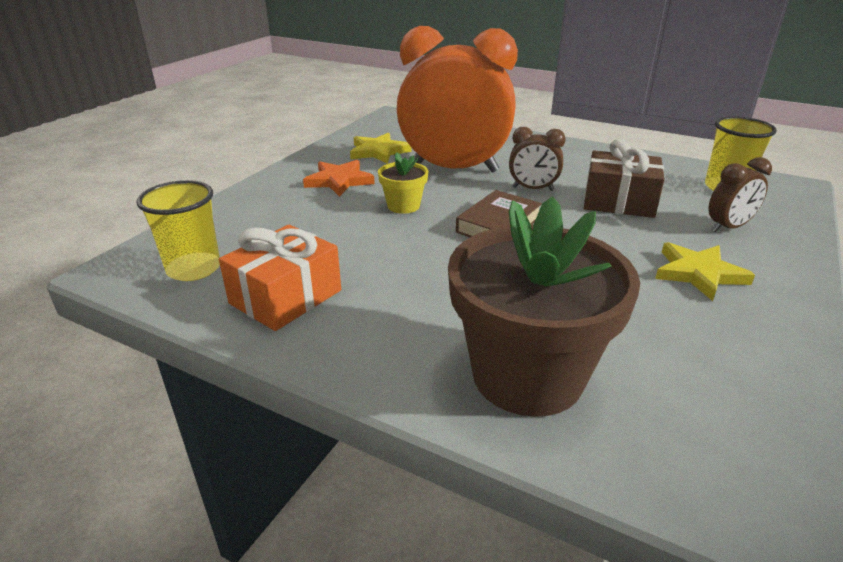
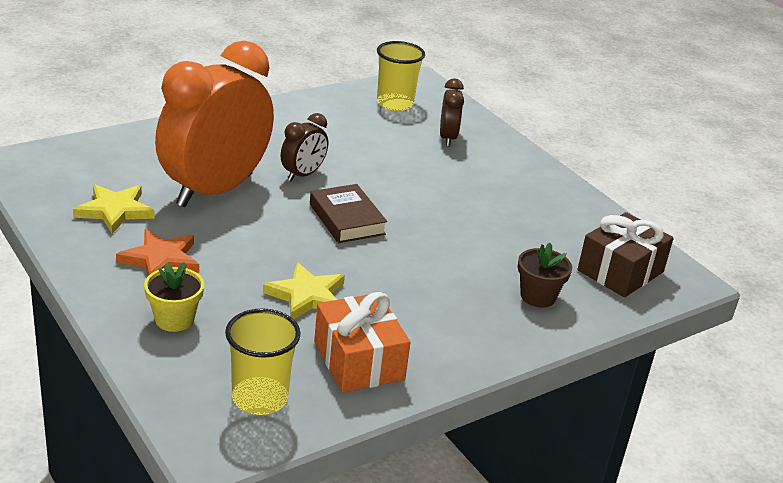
camera: 65 degrees left, 0 degrees up
(403, 206) = (261, 247): yellow flower pot -> yellow flower pot (174, 319)
(527, 375) = (538, 296): brown flower pot -> brown flower pot, size x0.45
(618, 201) = (367, 153): brown gift -> brown gift (620, 271)
(698, 273) = (489, 182): yellow star -> yellow star (307, 296)

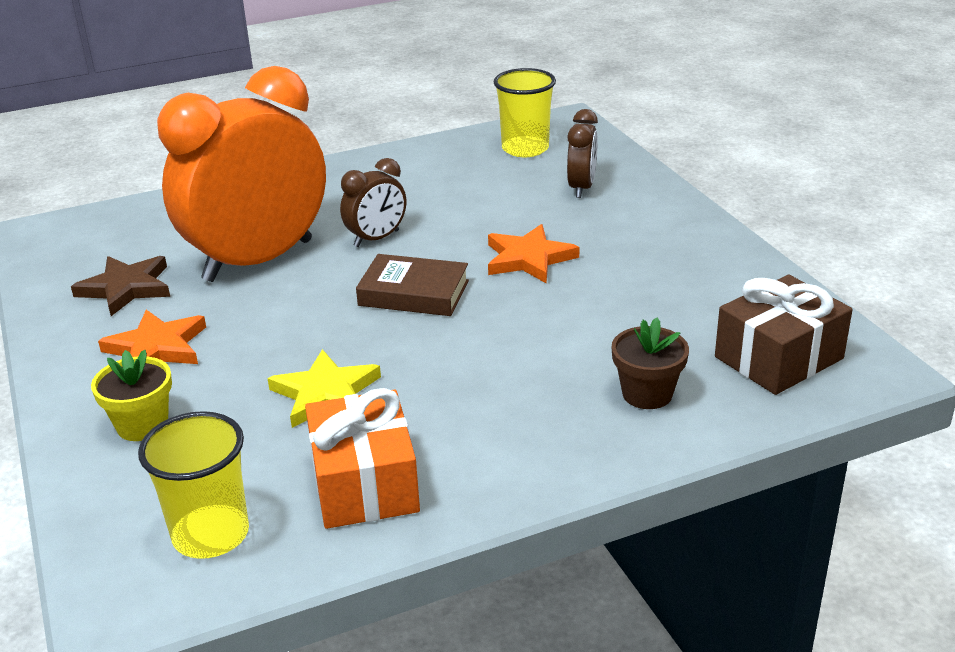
camera: 15 degrees right, 0 degrees up
(115, 211) = (126, 288): yellow star -> brown star
(346, 219) = (413, 293): brown book -> brown book turned 60 degrees counterclockwise
(424, 194) = (528, 258): none -> orange star

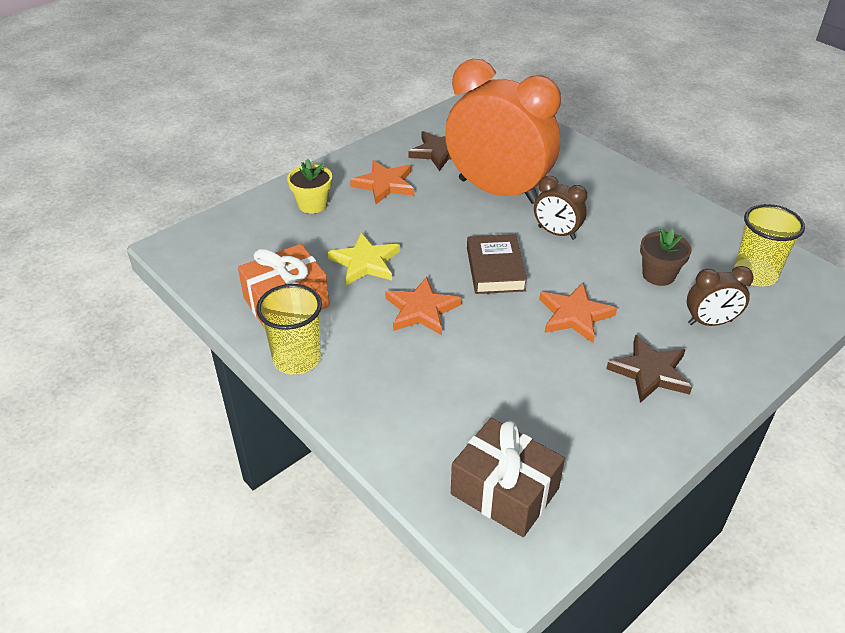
camera: 70 degrees right, 10 degrees up
(211, 534) = (230, 258): yellow cup -> yellow cup (297, 359)
(456, 362) = (421, 310): none -> orange star
(637, 235) = (650, 372): none -> brown star
(647, 394) = (423, 415): brown flower pot -> brown flower pot (658, 275)

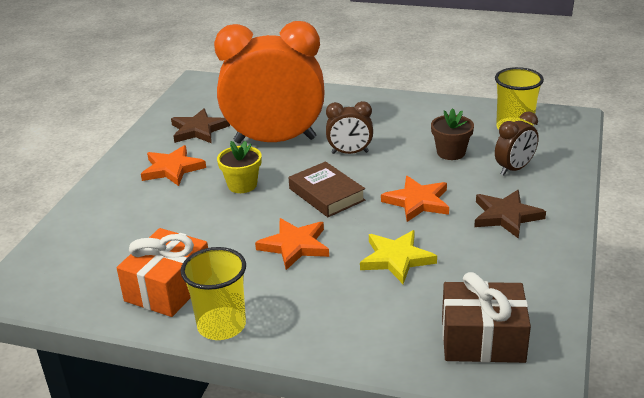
camera: 30 degrees left, 10 degrees down
(312, 204) = (119, 206): yellow flower pot -> yellow flower pot (242, 185)
(365, 262) = (212, 231): yellow star -> yellow star (396, 259)

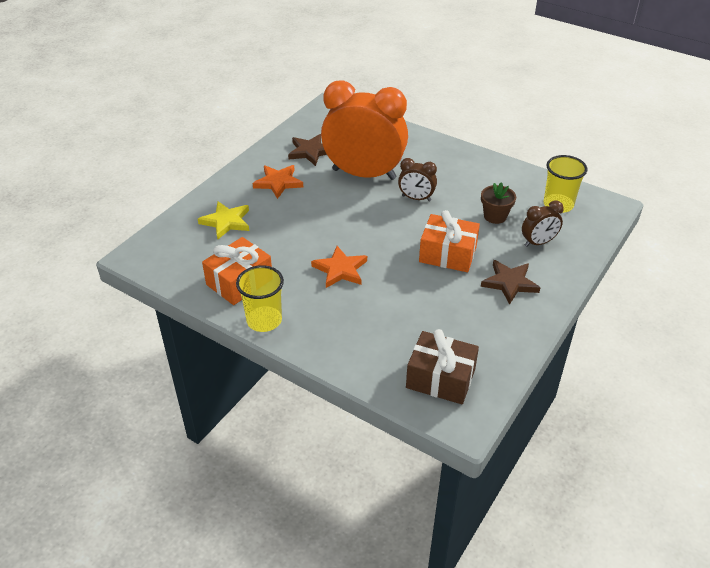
camera: 15 degrees right, 10 degrees up
(242, 185) = (323, 209): yellow flower pot -> none
(326, 194) = (382, 231): brown book -> none
(396, 259) = (409, 299): yellow star -> yellow star (226, 222)
(417, 202) = (448, 254): orange star -> orange gift

